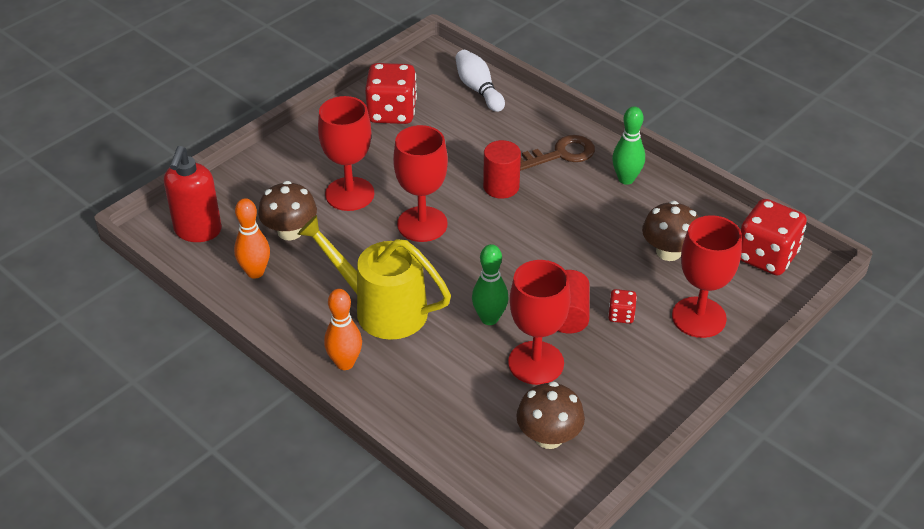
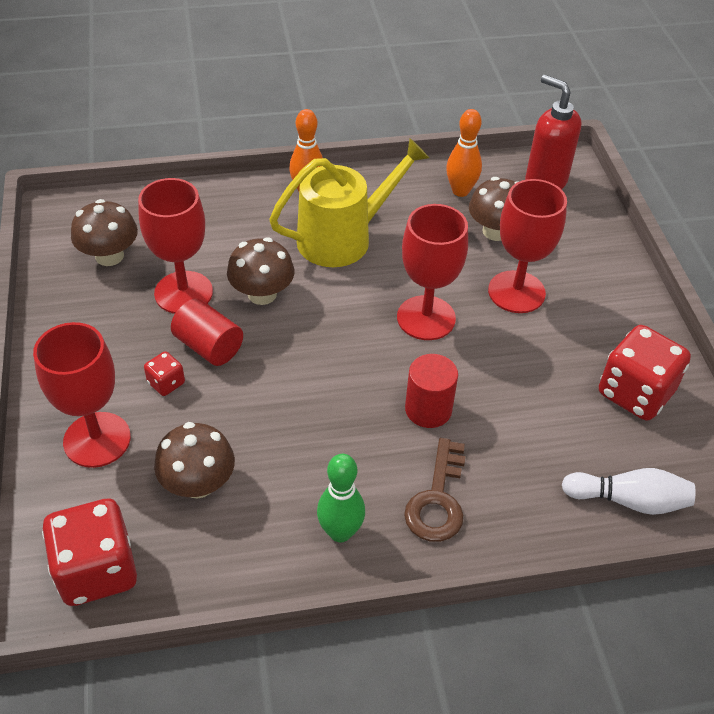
camera: 125 degrees right, 5 degrees up
(489, 318) = (262, 294): green bowling pin -> brown mushroom

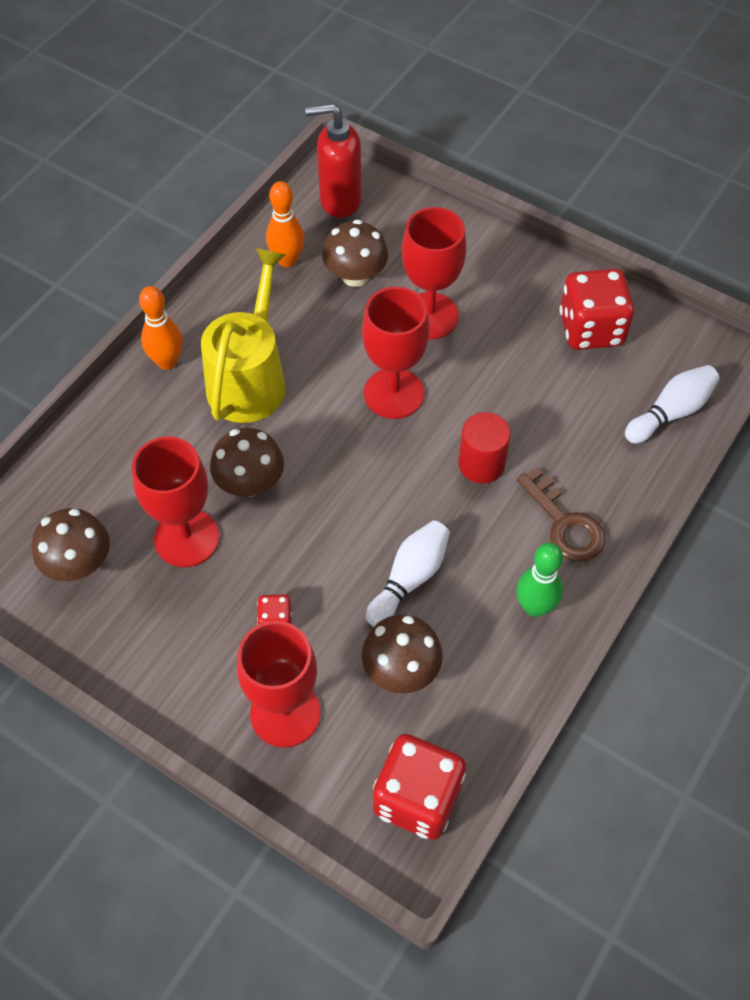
camera: 45 degrees left, 10 degrees up
(209, 346) = (267, 562): red cylinder -> none
(280, 435) = (409, 579): none -> white bowling pin

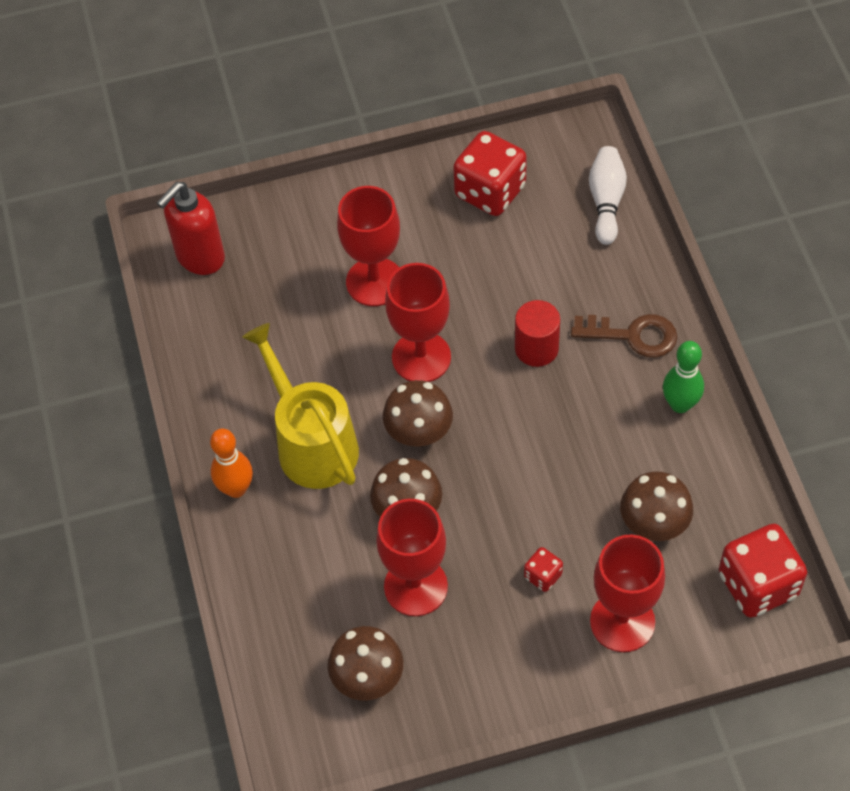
camera: 45 degrees left, 0 degrees up
(287, 260) = (222, 336): orange bowling pin -> none
(355, 275) = (286, 301): brown mushroom -> brown mushroom (419, 431)
(409, 579) = (587, 464): white bowling pin -> none

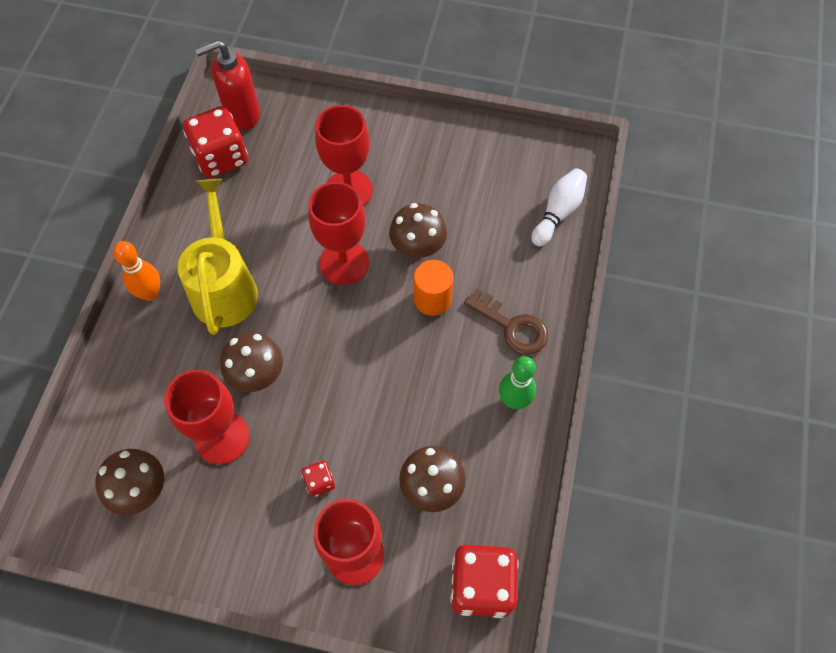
camera: 25 degrees right, 5 degrees up
(419, 431) = (304, 318): brown mushroom -> brown mushroom (418, 246)
(490, 191) = (476, 164): red dice -> red dice (221, 157)
(536, 348) = (432, 299): red cylinder -> orange cylinder

